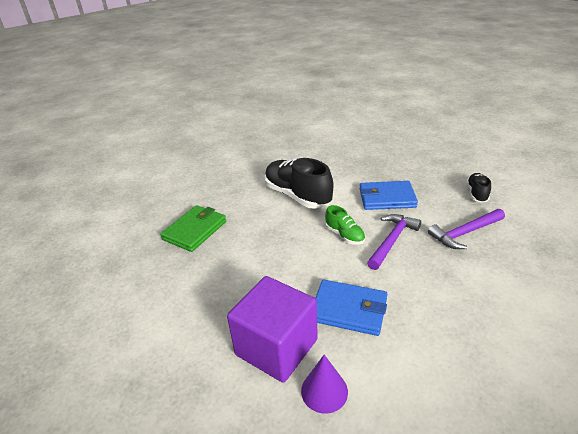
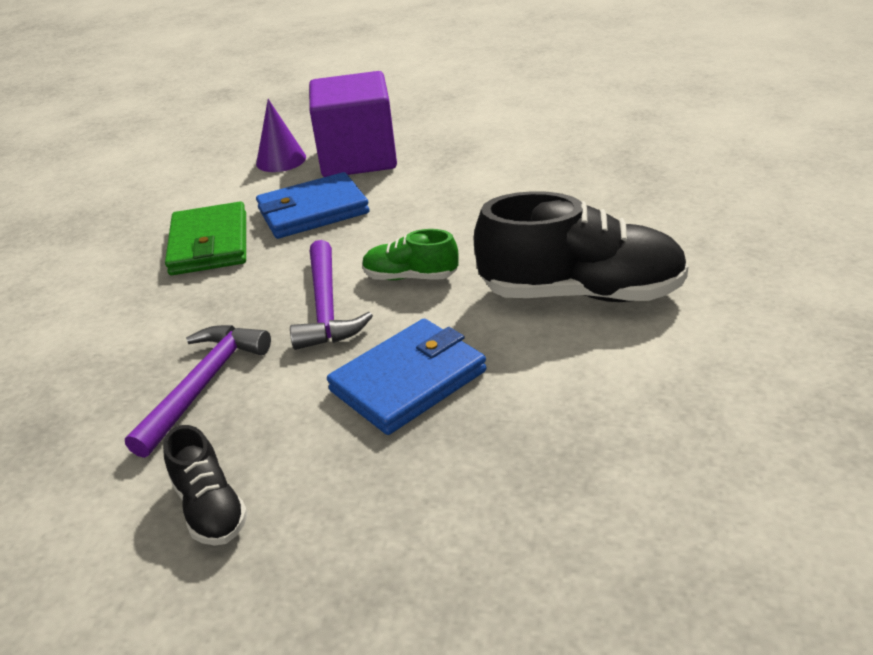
camera: 140 degrees right, 0 degrees up
(195, 230) = (631, 177): green wallet -> green wallet (209, 244)

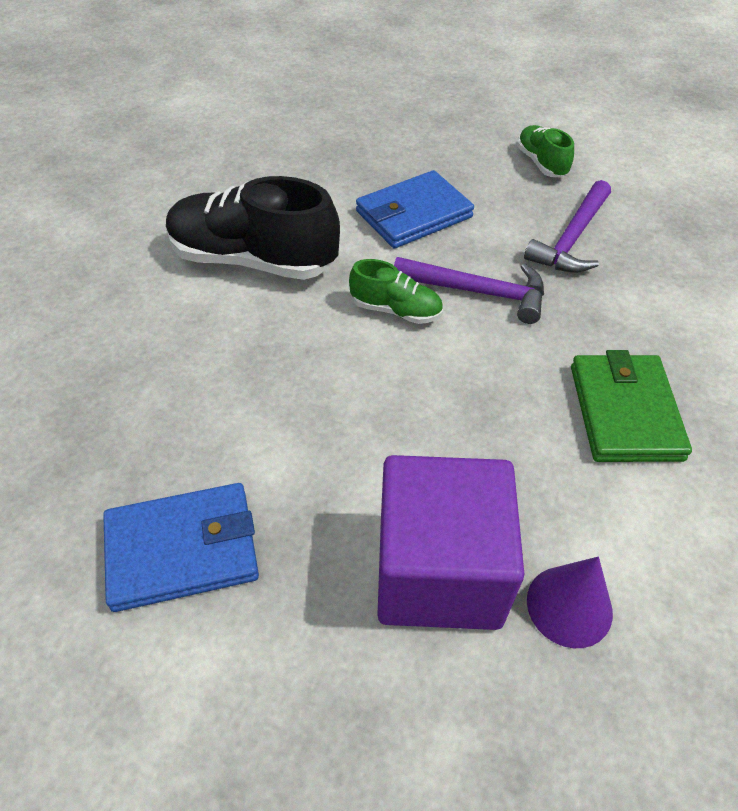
camera: 175 degrees left, 15 degrees up
(210, 508) = (541, 163): black shoe -> green shoe
(313, 211) = (502, 445): blue wallet -> blue wallet (182, 549)
(326, 307) = (478, 292): purple hammer -> purple hammer turned 105 degrees clockwise

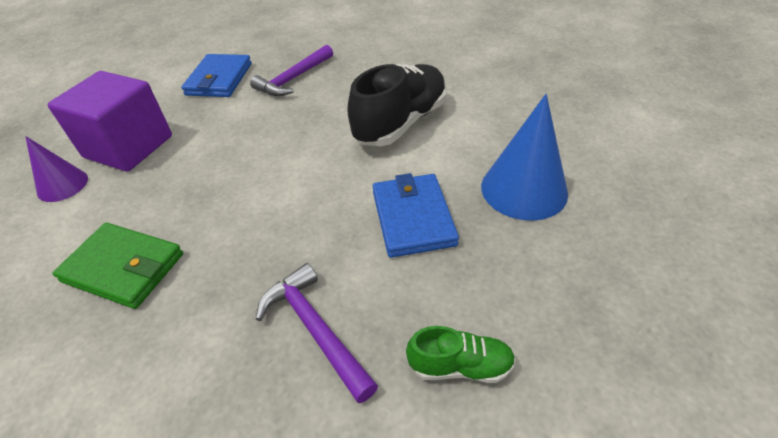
camera: 115 degrees right, 5 degrees down
(336, 156) = (524, 189): none -> blue cone
(396, 310) = (308, 177): green shoe -> none
(478, 292) = (295, 228): purple hammer -> purple hammer (294, 79)

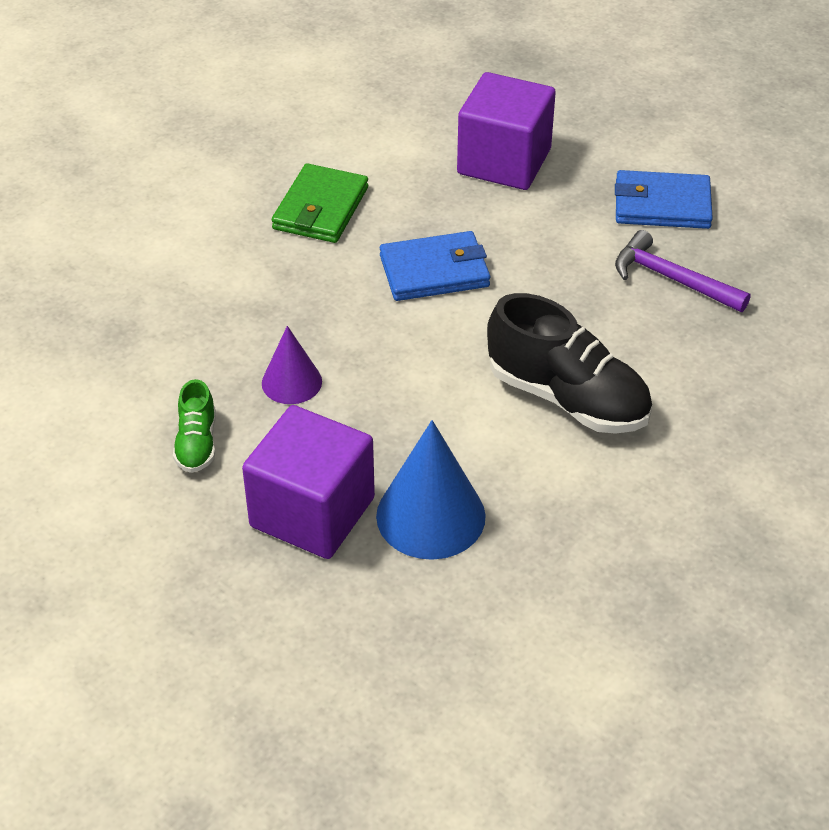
camera: 85 degrees right, 0 degrees up
(62, 185) = (436, 133): purple cone -> purple cone (291, 382)
(315, 329) = (242, 346): purple hammer -> none
(413, 218) = (382, 411): blue wallet -> blue wallet (434, 271)
(536, 262) = (312, 512): none -> purple cube

